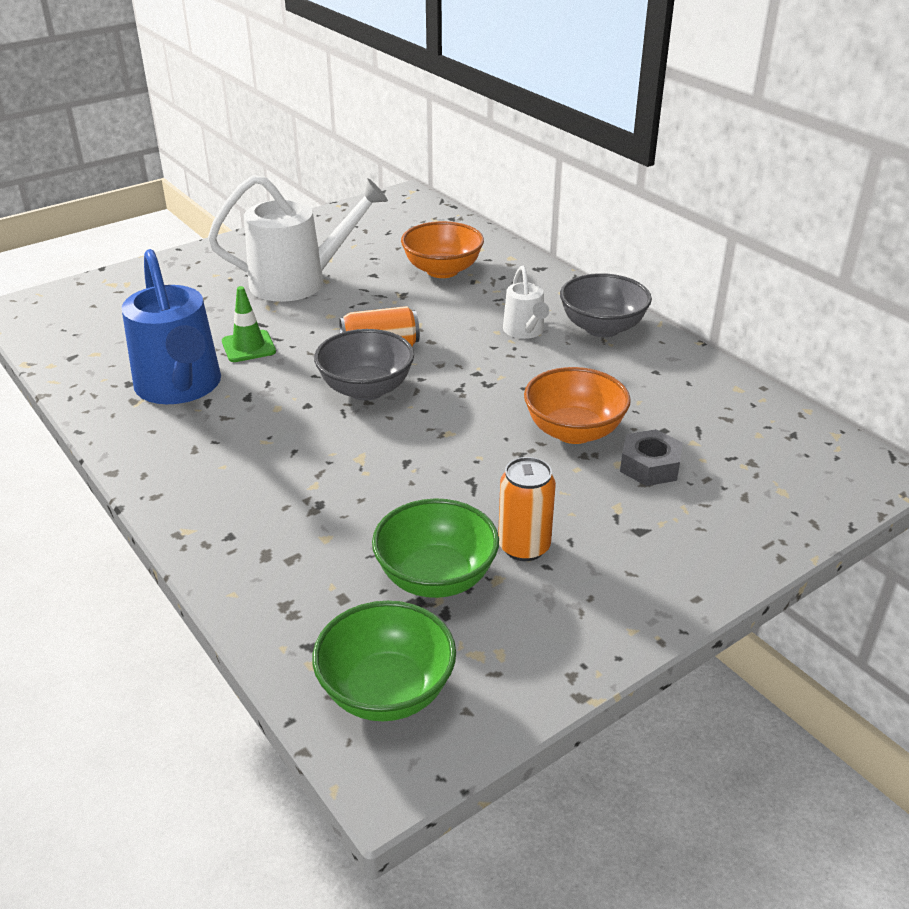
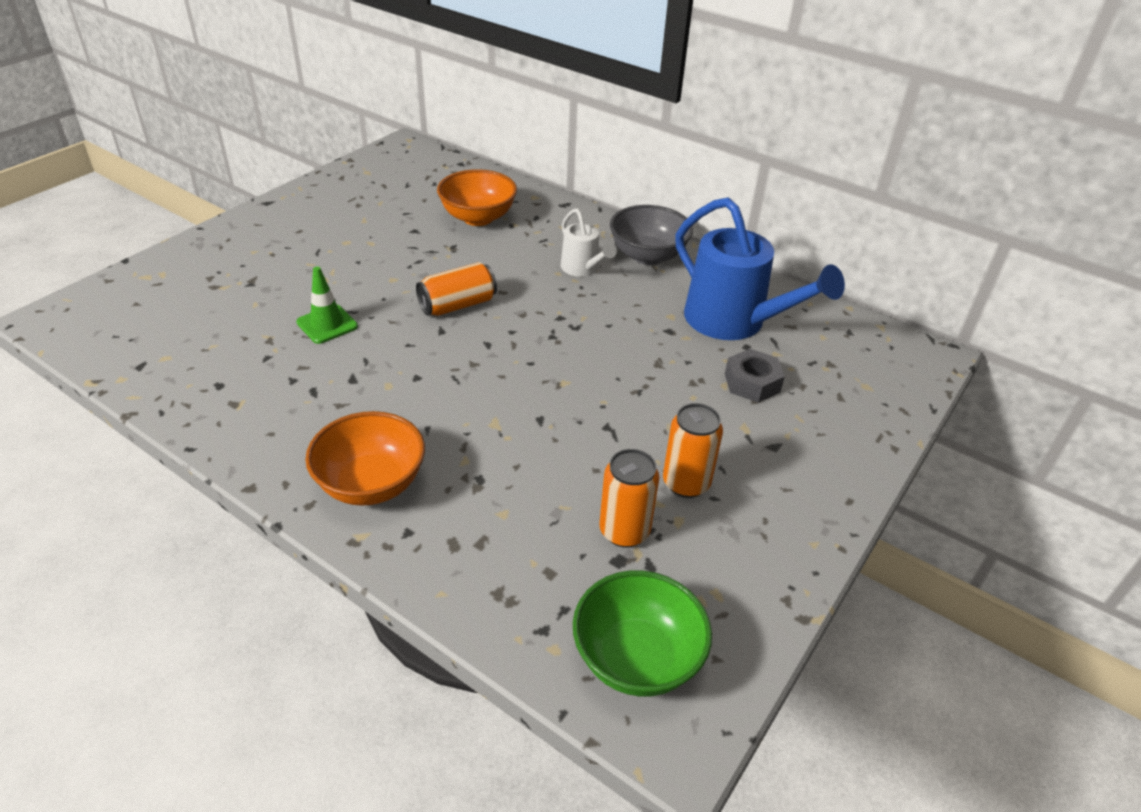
camera: 20 degrees left, 5 degrees up
(181, 387) = (278, 380): blue watering can -> blue watering can (734, 322)
(299, 282) = (345, 247): white watering can -> none
(366, 389) = (466, 351): grey bowl -> none
(436, 577) = (624, 531): green bowl -> orange can
(574, 431) = (673, 361): orange bowl -> orange bowl (371, 484)

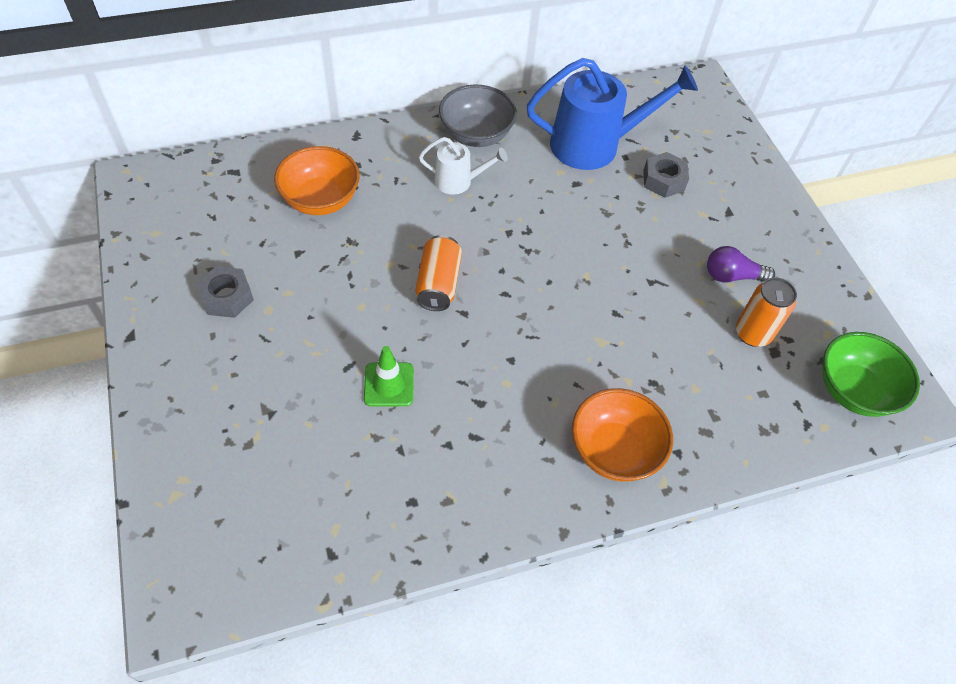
camera: 55 degrees left, 15 degrees up
(339, 221) = (227, 297): none -> grey nut
(686, 483) = (732, 276): orange can -> purple light bulb

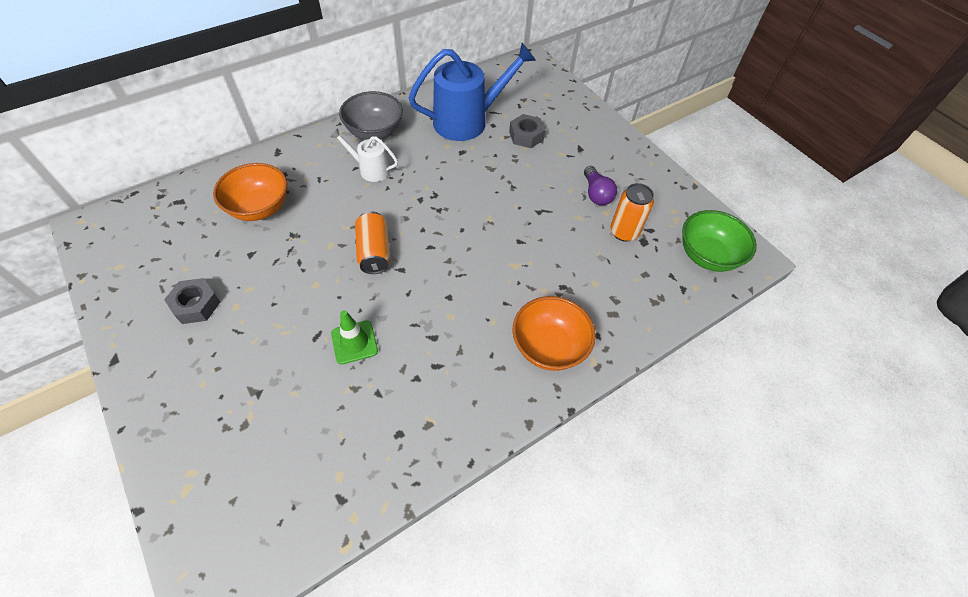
camera: 15 degrees left, 0 degrees up
(459, 181) = (370, 169): white watering can -> white watering can turned 150 degrees counterclockwise
(732, 276) = (596, 194): purple light bulb -> purple light bulb turned 90 degrees counterclockwise

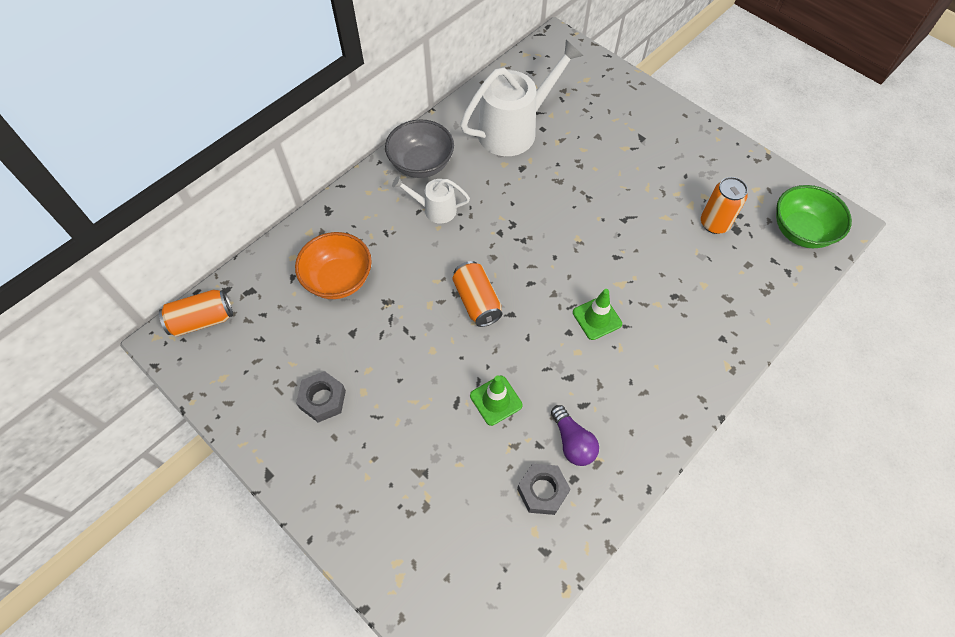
camera: 10 degrees left, 5 degrees up
(126, 216) = (202, 320): none -> orange can
(468, 121) = (515, 129): blue watering can -> white watering can
(480, 290) = (597, 318): none -> green traffic cone
(526, 136) = (581, 134): grey nut -> grey nut (542, 491)
(549, 347) = (681, 360): orange bowl -> none
(596, 194) = (674, 187): purple light bulb -> purple light bulb (572, 442)

